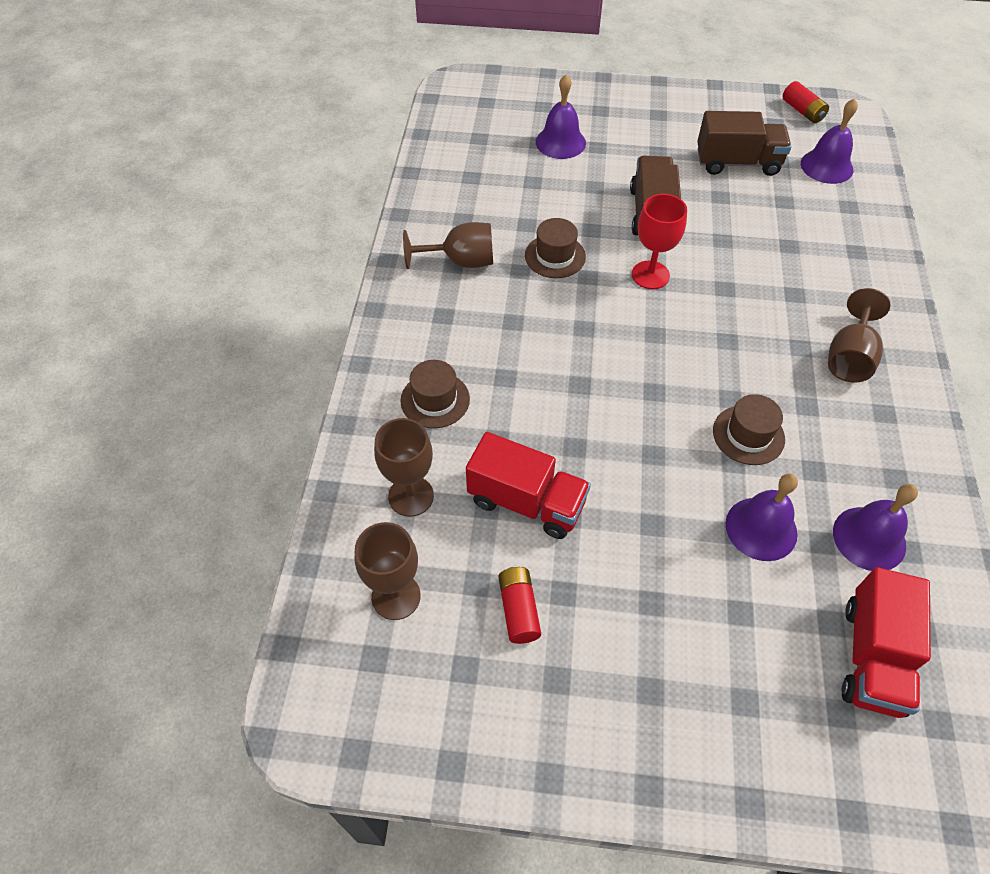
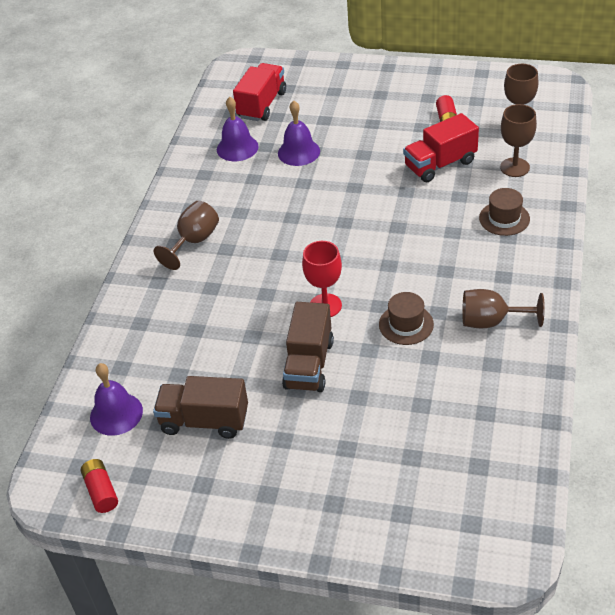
camera: 170 degrees left, 10 degrees down
(526, 502) = (440, 164): red truck -> red truck turned 60 degrees counterclockwise
(560, 142) = (386, 455): purple bell -> none
(748, 435) = (287, 196): brown hat -> none

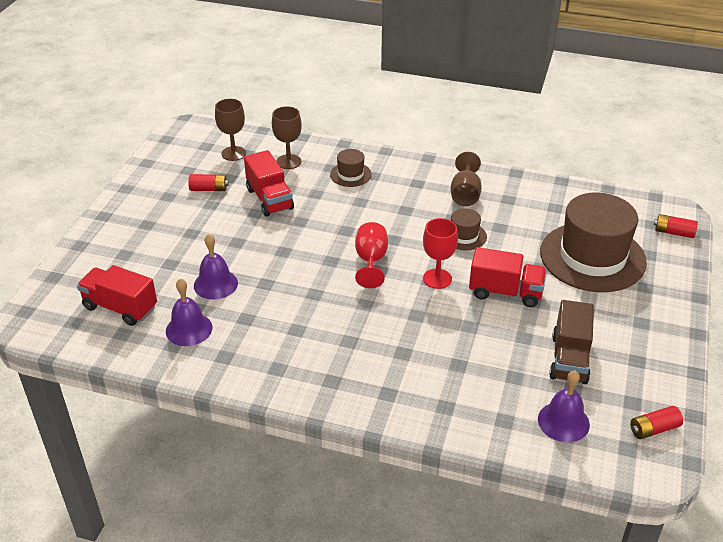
camera: 90 degrees left, 5 degrees down
(194, 241) = (332, 365): brown goblet -> none
(309, 364) = (505, 292): brown truck -> red truck
(348, 251) = (371, 261): none -> red goblet
(386, 450) = (592, 257): none -> brown hat
(457, 549) = (673, 232): none -> red battery

